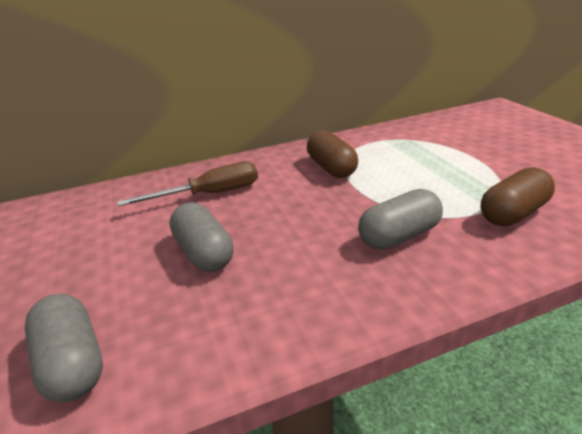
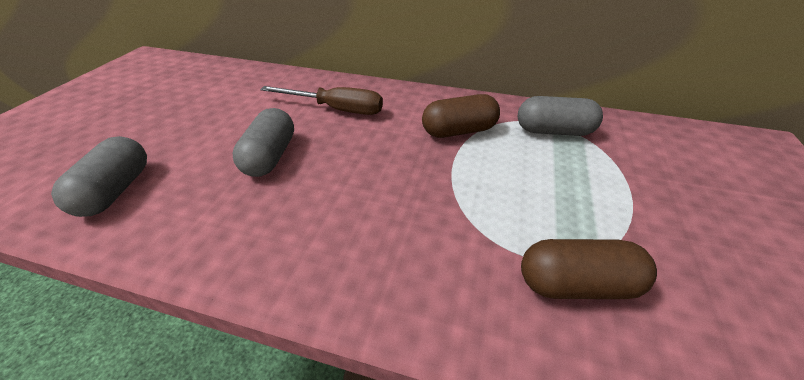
camera: 35 degrees right, 10 degrees up
(331, 168) = (459, 131): brown capsule -> brown capsule turned 60 degrees clockwise
(399, 236) = (421, 233): grey capsule -> grey capsule (553, 131)

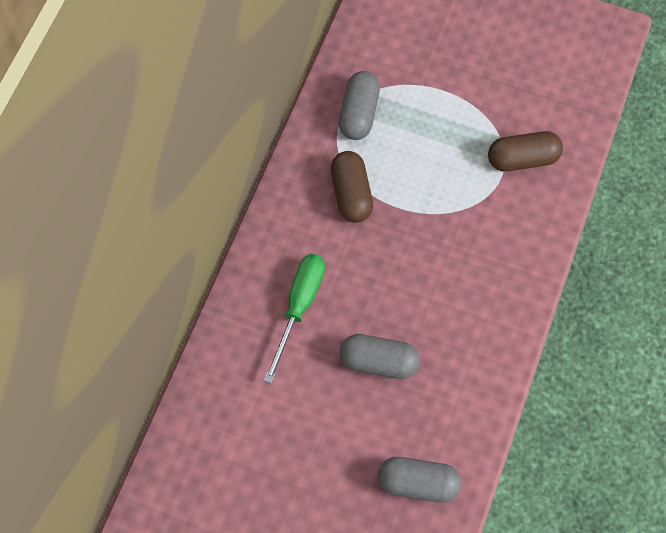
camera: 85 degrees left, 25 degrees up
(336, 109) = (299, 306): brown screwdriver -> green screwdriver
(576, 284) = (522, 159): brown capsule -> brown capsule turned 75 degrees clockwise

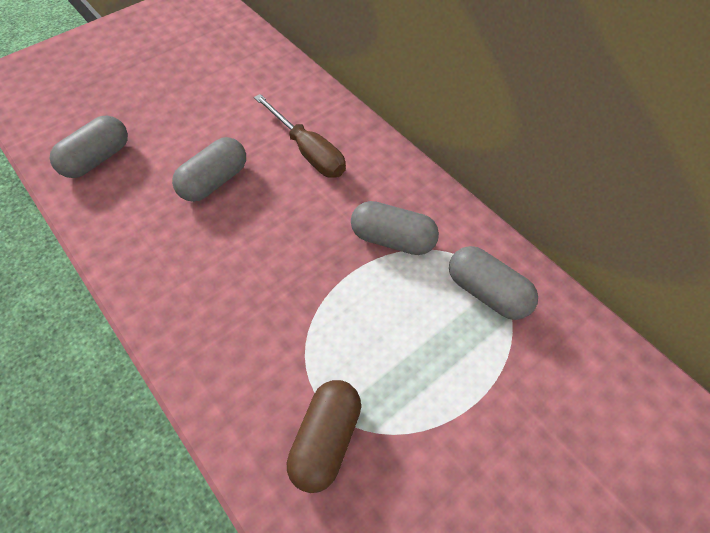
camera: 120 degrees right, 10 degrees down
(299, 306) = (308, 151): green screwdriver -> brown screwdriver
(351, 194) = (393, 239): brown capsule -> grey capsule

